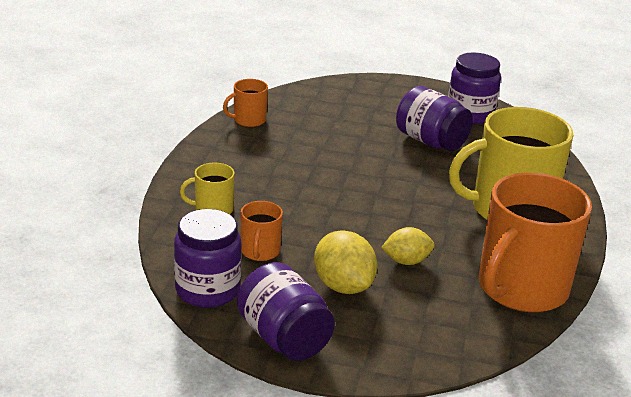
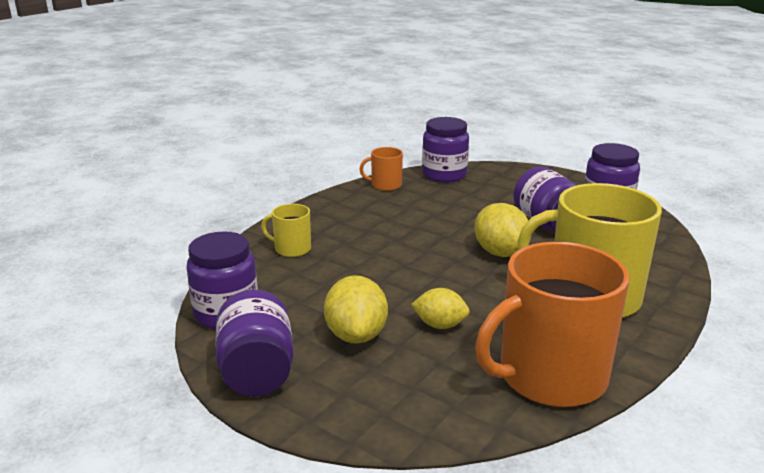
camera: 25 degrees right, 5 degrees down
(260, 251) = (303, 290): orange mug -> none
(298, 99) = (444, 175): none -> purple jar
(409, 180) = (500, 253): none -> yellow lemon

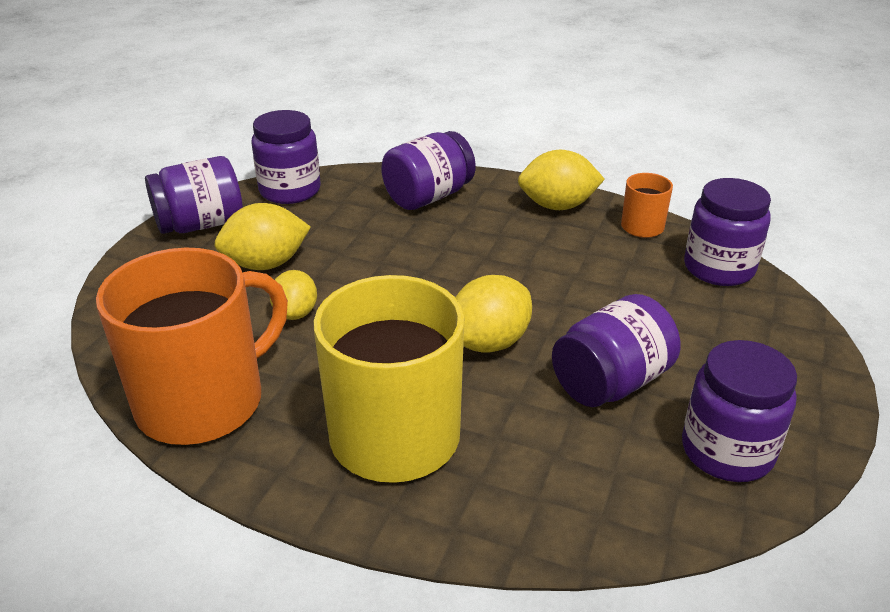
camera: 75 degrees right, 10 degrees up
(291, 249) = (428, 197): yellow mug -> purple jar
(341, 205) = (557, 206): none -> yellow lemon
(550, 377) = (203, 401): orange mug -> orange mug turned 90 degrees clockwise

